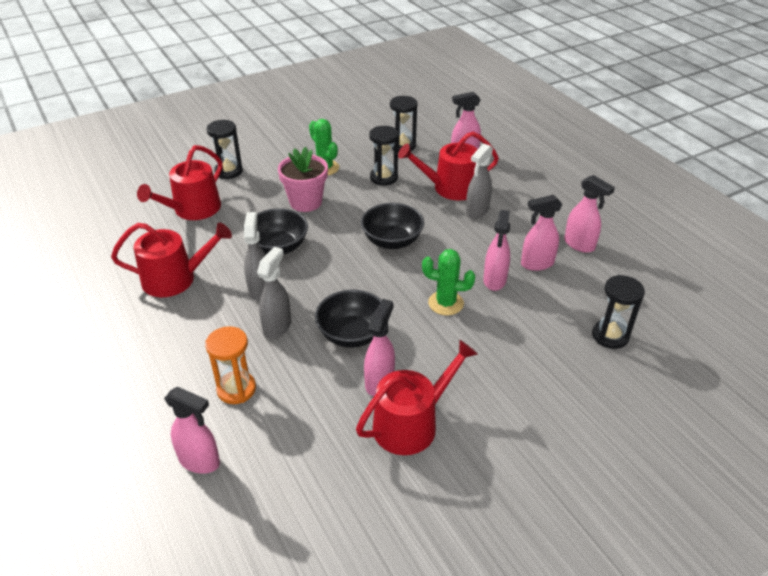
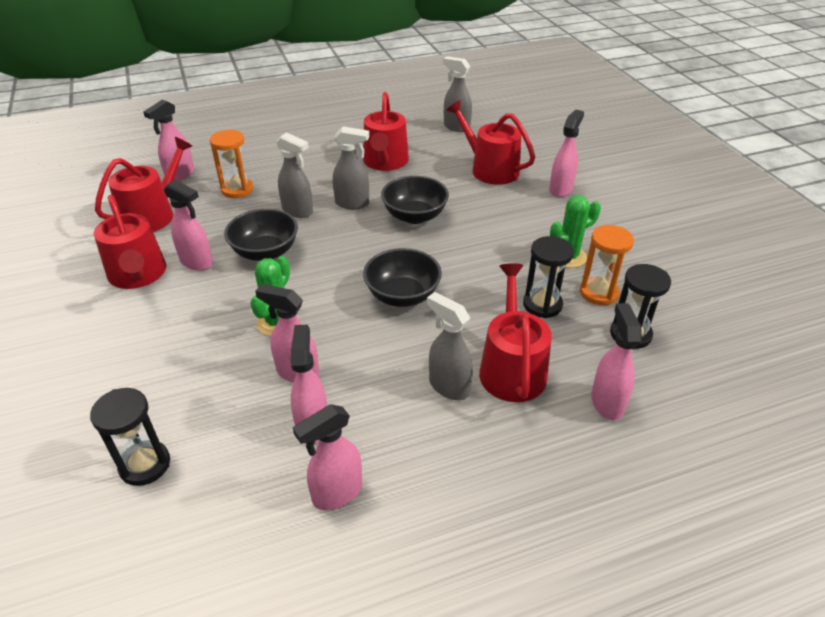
camera: 100 degrees right, 0 degrees up
(99, 237) = (456, 127): none -> grey spray bottle
(228, 171) = (561, 189): black hourglass -> pink spray bottle
(297, 455) = (153, 214): none -> red watering can
(306, 202) = (493, 237): pink flower pot -> none
(364, 156) = (598, 293): none -> orange hourglass

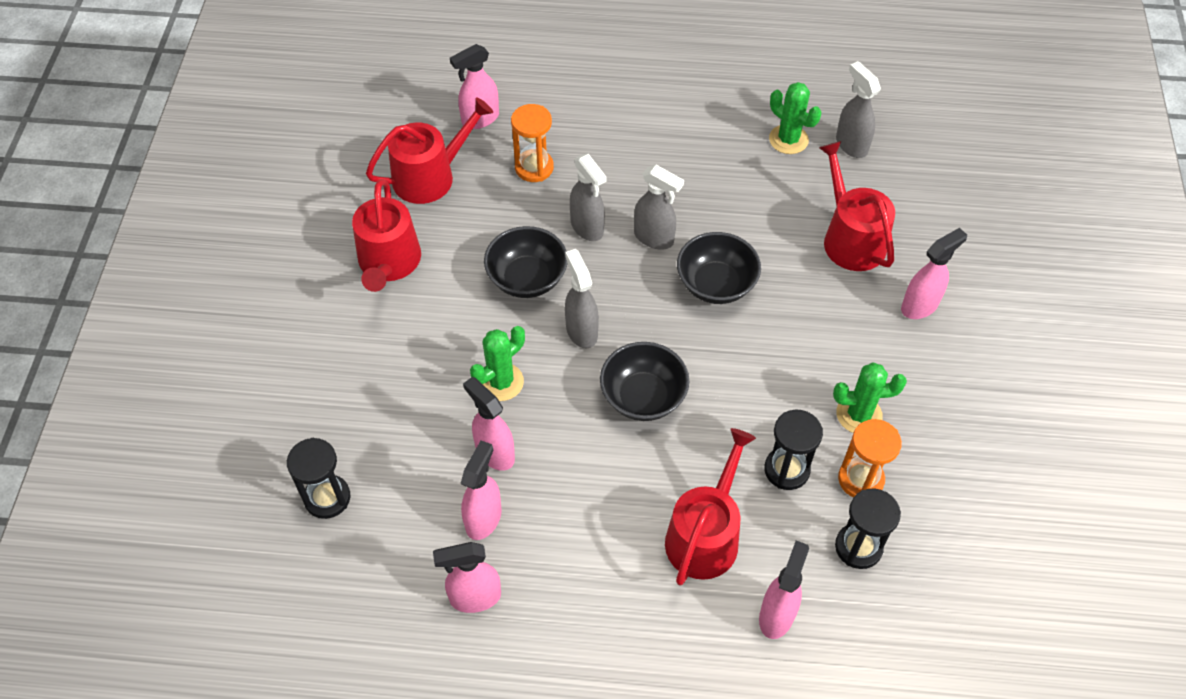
camera: 25 degrees right, 15 degrees up
(197, 262) = (452, 267): pink spray bottle -> none
(385, 162) = (726, 180): red watering can -> none
(414, 134) = (788, 139): none -> green cactus
(448, 386) = (630, 530): grey spray bottle -> grey spray bottle (581, 331)

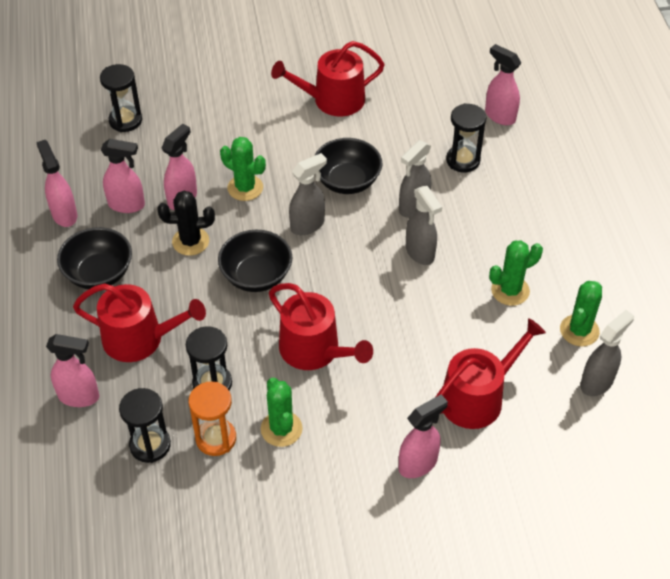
camera: 75 degrees right, 5 degrees down
(431, 176) = (426, 102): red watering can -> red watering can (315, 350)
(534, 167) = (463, 160): orange hourglass -> black hourglass
(569, 456) = (190, 241): none -> black cactus
(654, 238) = (420, 253): grey spray bottle -> grey spray bottle turned 45 degrees counterclockwise
(716, 284) = (386, 304): black bowl -> black bowl (99, 273)
(726, 177) = (510, 290): none -> green cactus
(920, 306) = (418, 464): pink spray bottle -> pink spray bottle turned 75 degrees counterclockwise

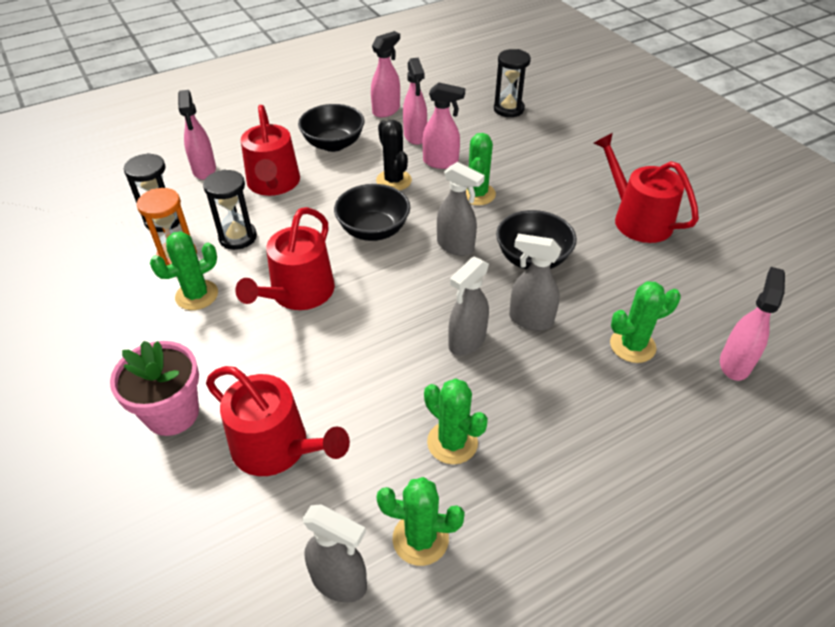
camera: 70 degrees right, 5 degrees down
(418, 464) = (172, 413): pink spray bottle -> pink flower pot
(463, 160) = (632, 345): black hourglass -> green cactus

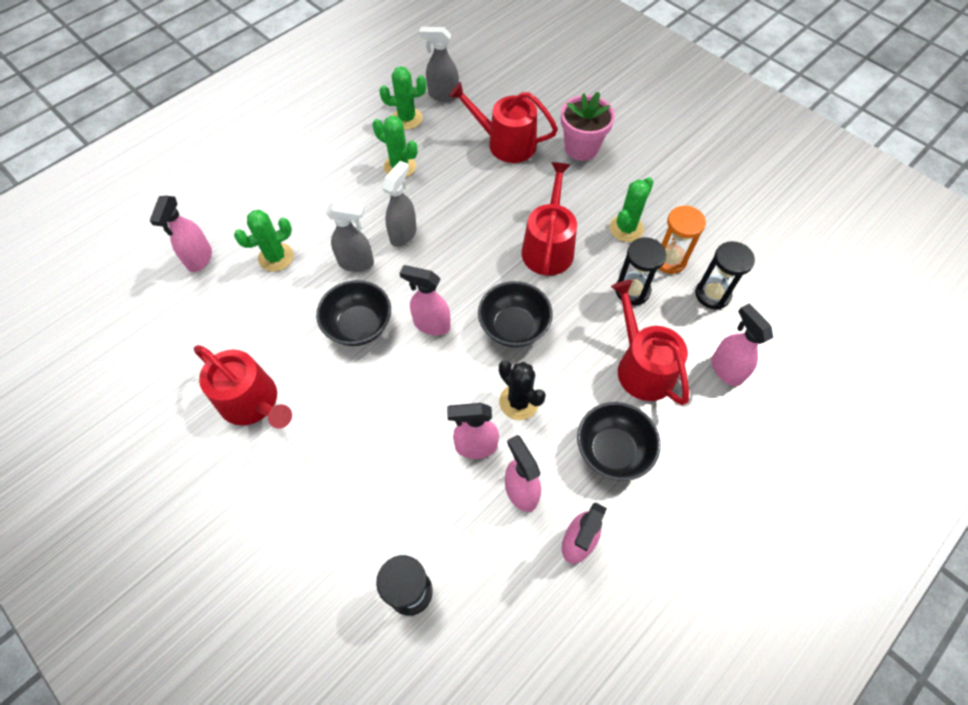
camera: 165 degrees right, 15 degrees up
(456, 246) = (431, 324): grey spray bottle -> pink spray bottle
(477, 194) = (424, 401): green cactus -> none

